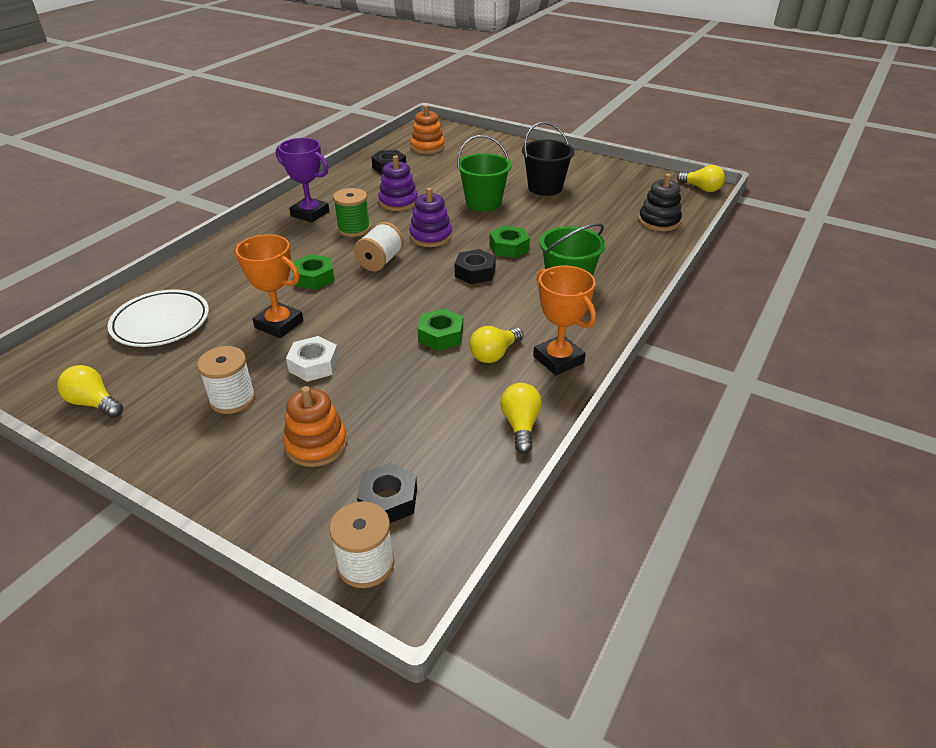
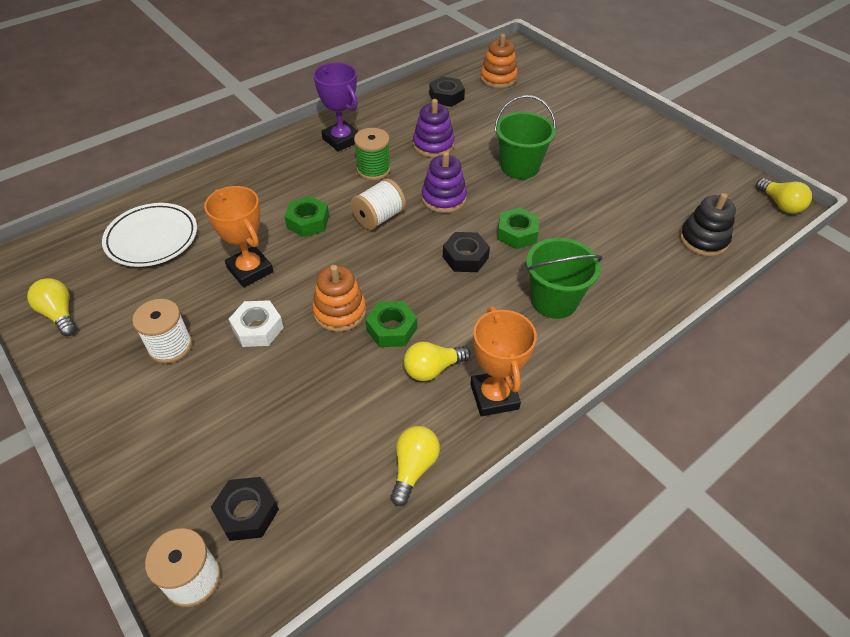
camera: 20 degrees right, 10 degrees up
(316, 444) = (216, 424): orange stacking toy -> orange stacking toy (339, 311)
(545, 188) = (596, 161): black bucket -> none

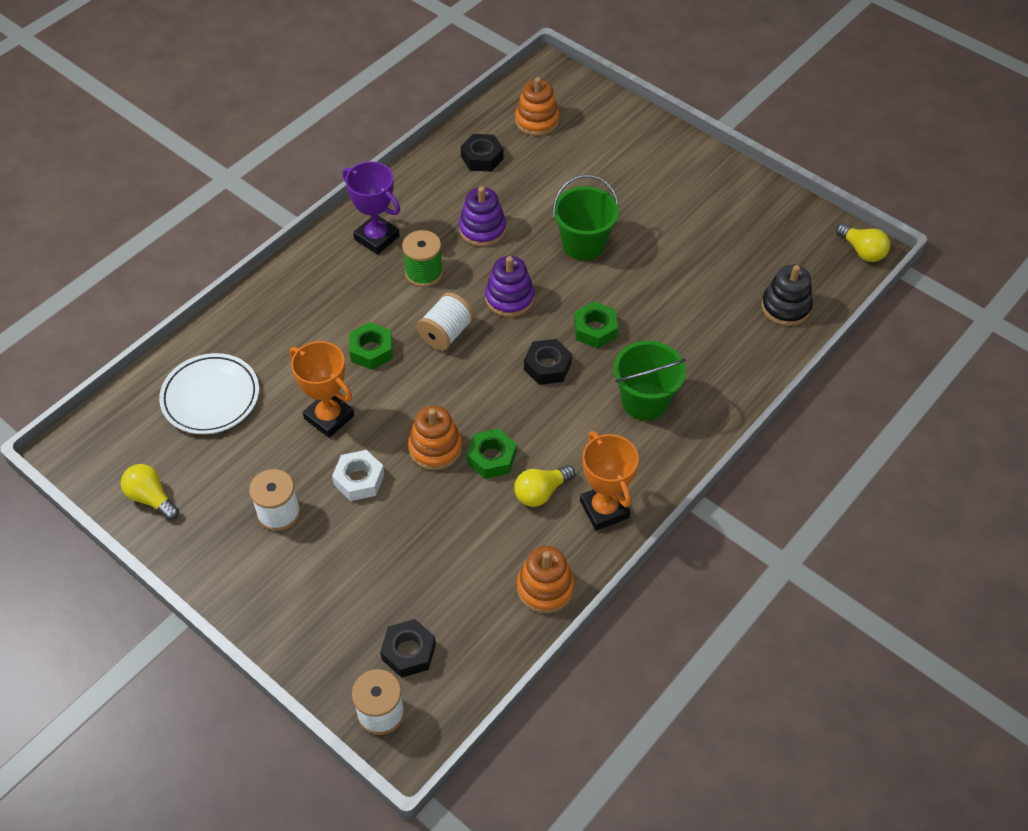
camera: 10 degrees left, 5 degrees up
(413, 468) = (545, 588): yellow light bulb -> orange stacking toy

